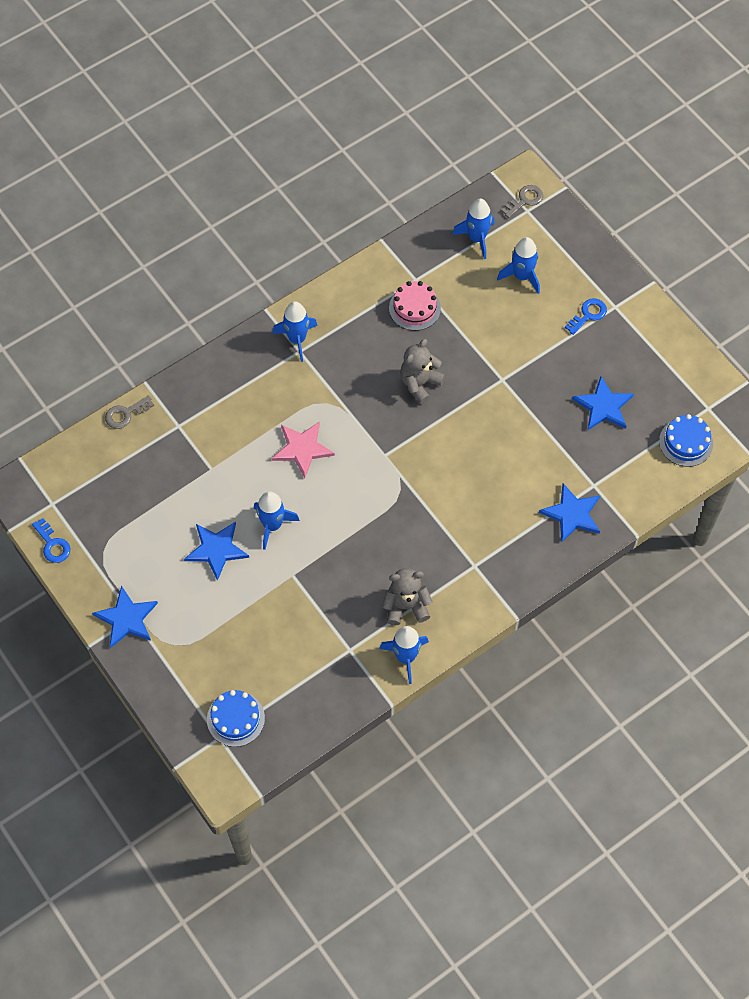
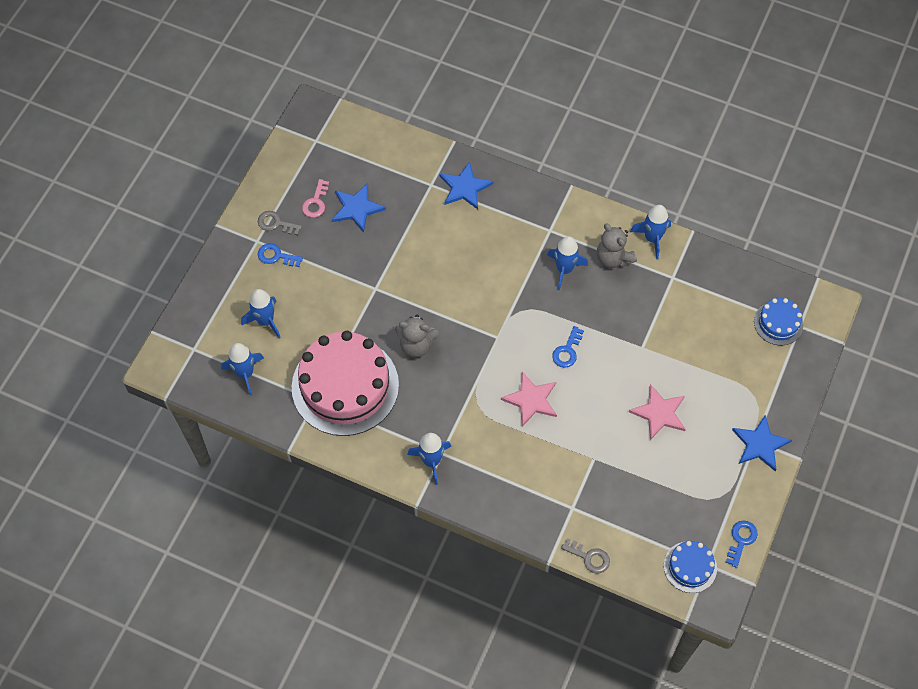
camera: 120 degrees left, 0 degrees up
(216, 549) = (659, 413): blue star -> pink star
(272, 525) = (611, 384): blue rocket -> blue rocket (564, 269)
(331, 507) = (567, 351): none -> blue key
(414, 308) = (345, 386): pink cake -> pink cake, size x2.14
(525, 200) = (183, 356): grey key -> grey key (276, 223)
(631, 374) = (316, 202): none -> pink key
(686, 442) = (355, 142): blue cake -> blue cake (690, 567)

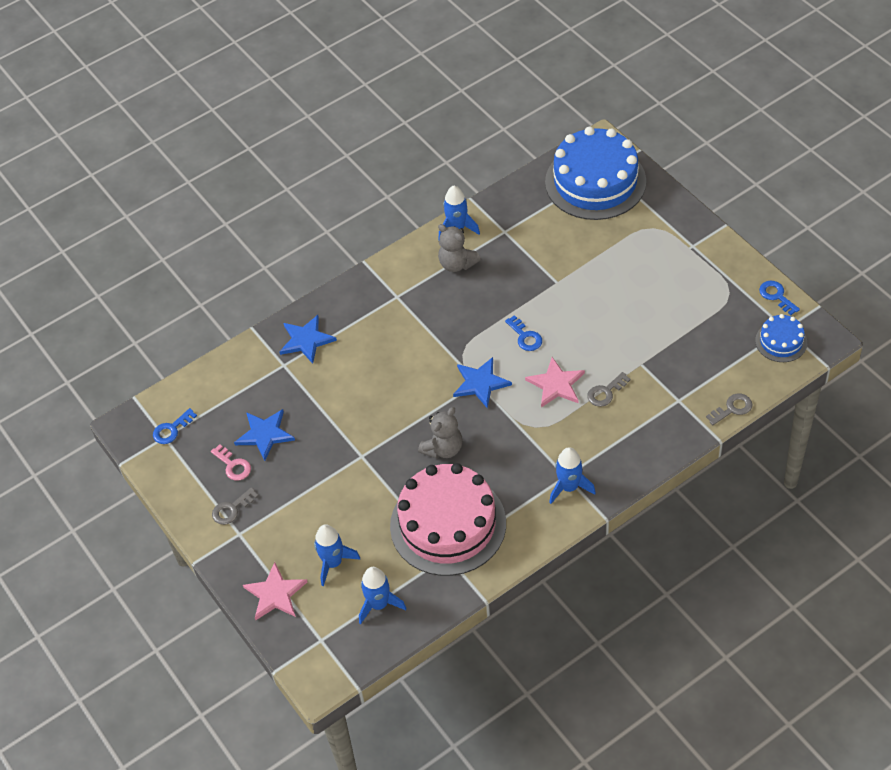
camera: 55 degrees left, 10 degrees down
(276, 256) = (268, 524): blue key -> blue key (172, 429)
(546, 444) = (606, 392): none -> grey key
(564, 269) = (444, 303): blue rocket -> none
(613, 258) = (457, 264): grey teddy bear -> grey teddy bear turned 45 degrees clockwise
(659, 413) = (627, 298): pink star -> pink star (275, 594)
(760, 444) = (698, 244): blue star -> blue star (480, 383)
(778, 323) = (595, 181): blue cake -> blue cake, size x2.14

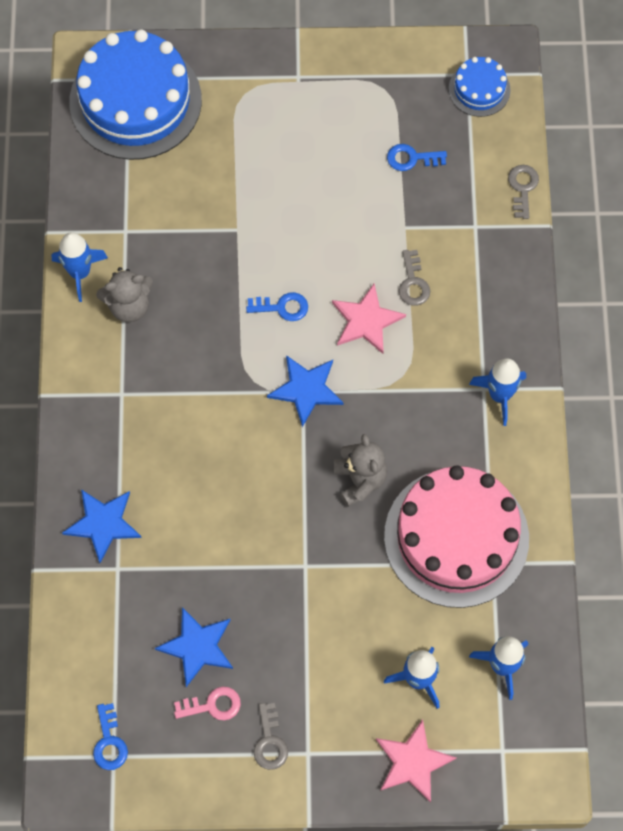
camera: 60 degrees left, 15 degrees up
(776, 296) = (422, 52): blue key -> blue key (411, 158)

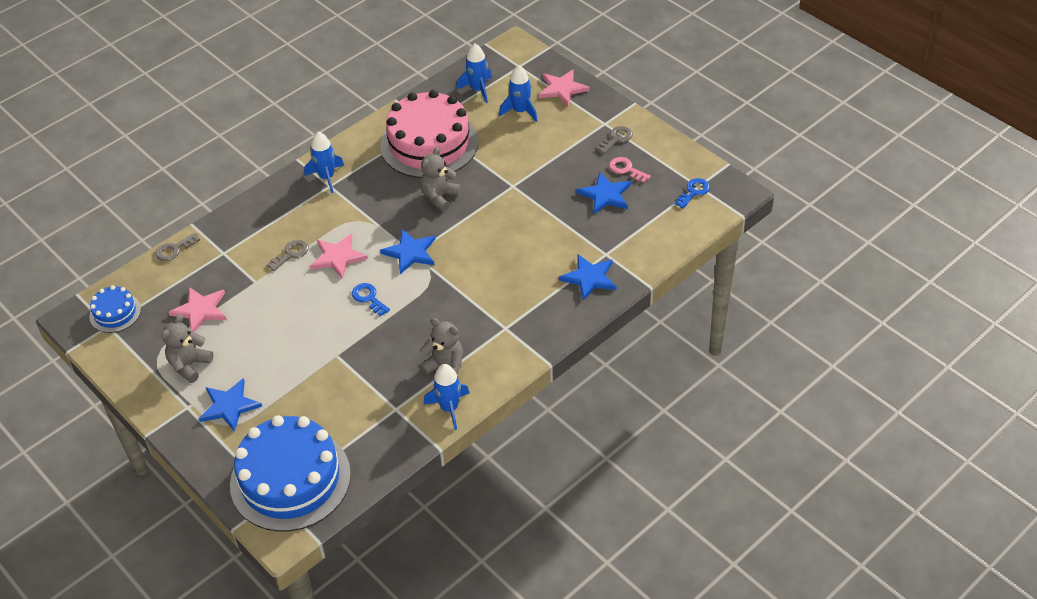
camera: 130 degrees left, 20 degrees down
(265, 108) = (229, 406): none -> blue star
(347, 107) = (189, 365): none -> grey teddy bear
(411, 158) = (200, 310): blue key -> pink star

